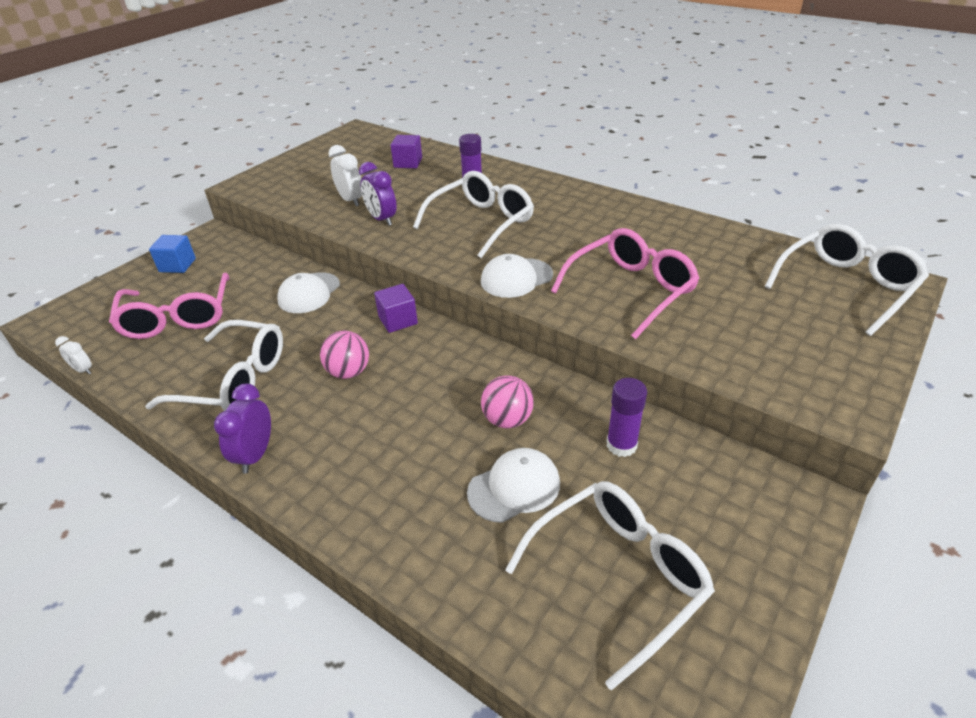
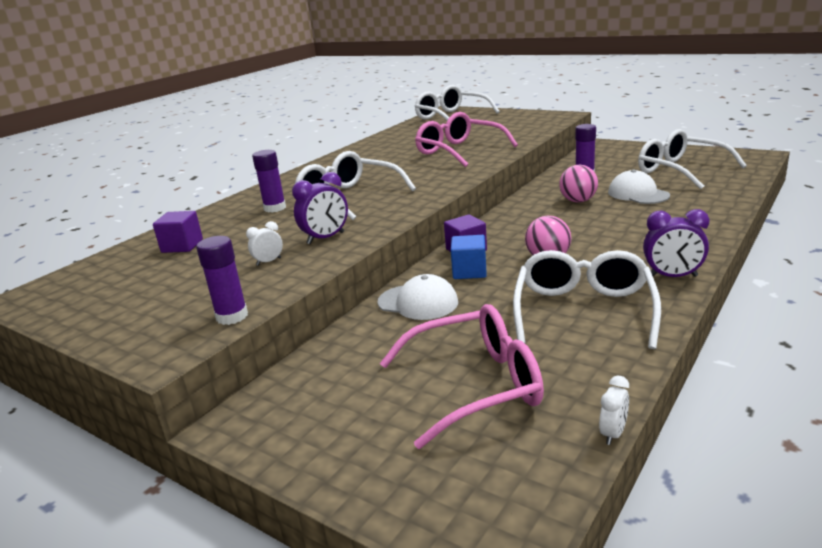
camera: 90 degrees left, 15 degrees down
(177, 265) = (329, 432): blue cube -> blue cube (469, 271)
(271, 198) = (232, 316): none -> purple glue stick
(350, 200) = (269, 262): white clock -> white clock, size x0.59
(516, 278) = (445, 178): white cap -> none

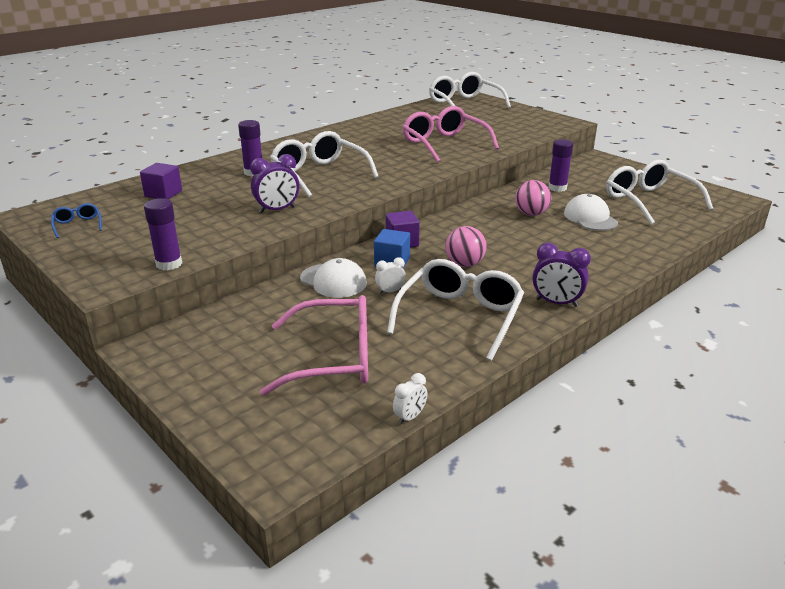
camera: 10 degrees right, 5 degrees up
(93, 296) = (78, 225): none -> blue glasses
(269, 262) = (221, 222): white clock -> white clock (390, 291)

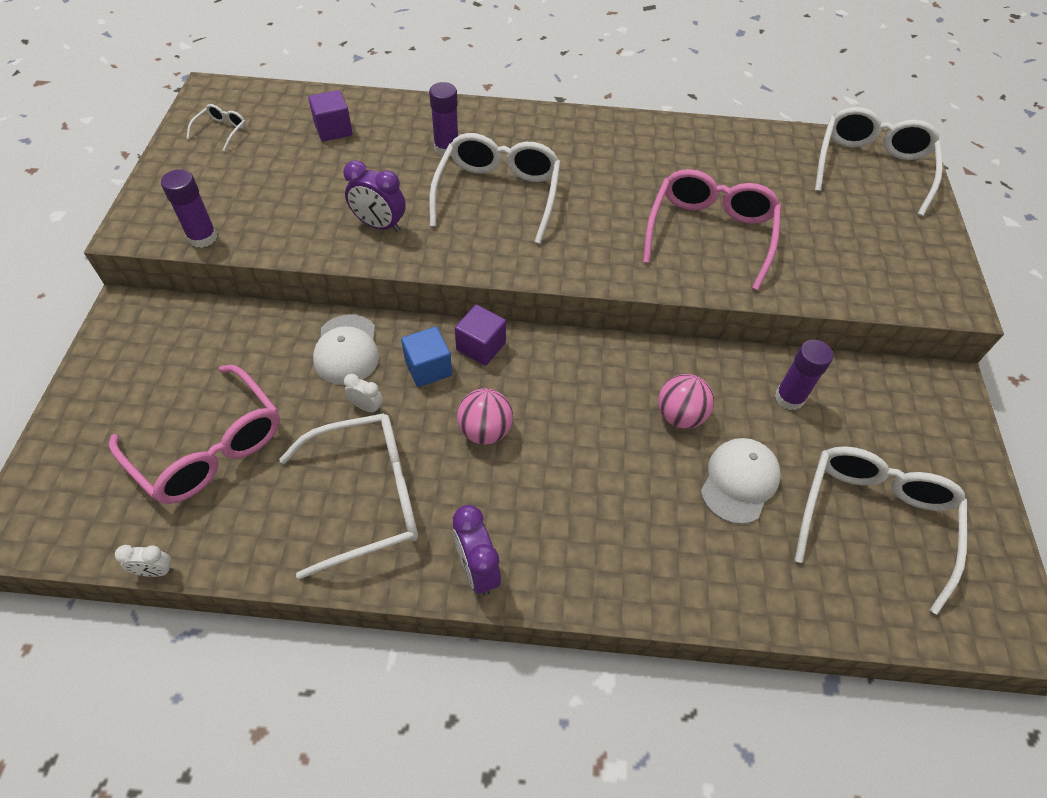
camera: 45 degrees right, 25 degrees up
(78, 225) = (222, 131): blue glasses -> white glasses

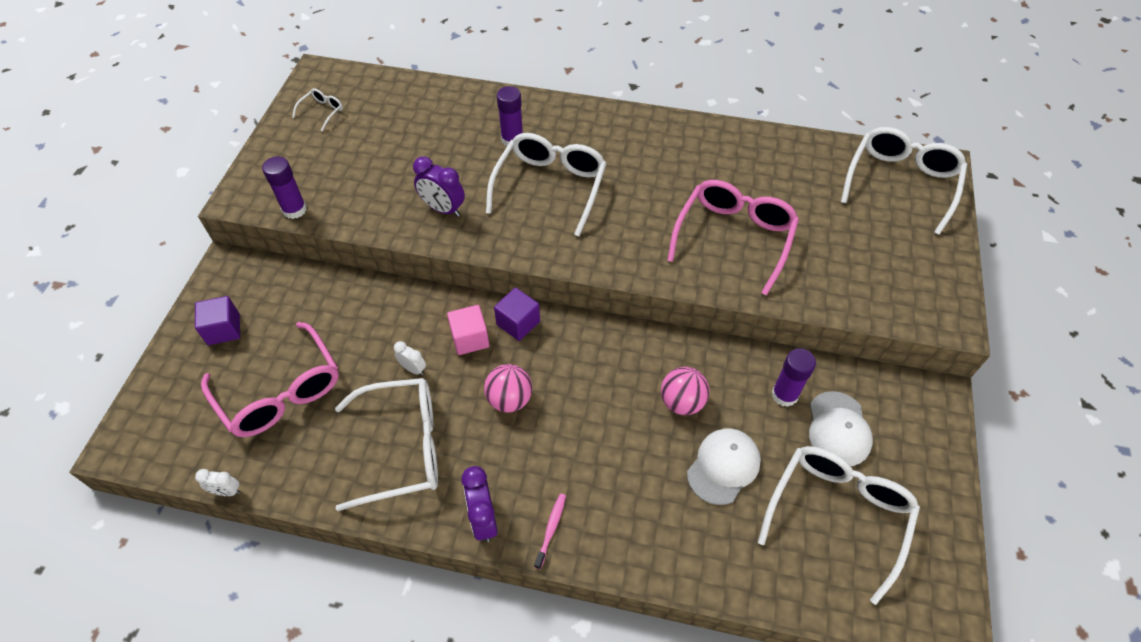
camera: 10 degrees right, 0 degrees up
(333, 129) = (417, 116): purple cube -> purple cube (224, 329)
(347, 350) = (403, 316): white cap -> white cap (838, 429)
(428, 368) = (470, 338): blue cube -> pink cube
(558, 572) = (551, 529): none -> pink toothbrush

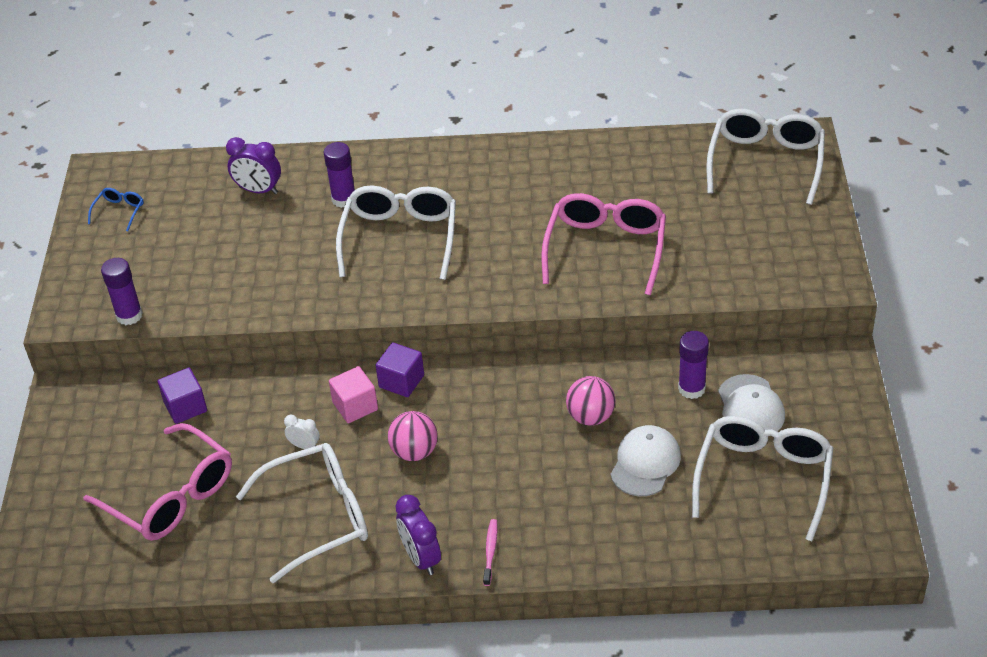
camera: 10 degrees left, 10 degrees down
(224, 329) = (85, 453): purple cube -> purple cube (185, 407)
(227, 491) = (151, 593): white clock -> none
(322, 111) = (119, 211): white glasses -> blue glasses
(443, 209) = (292, 282): purple clock -> purple clock (258, 190)

